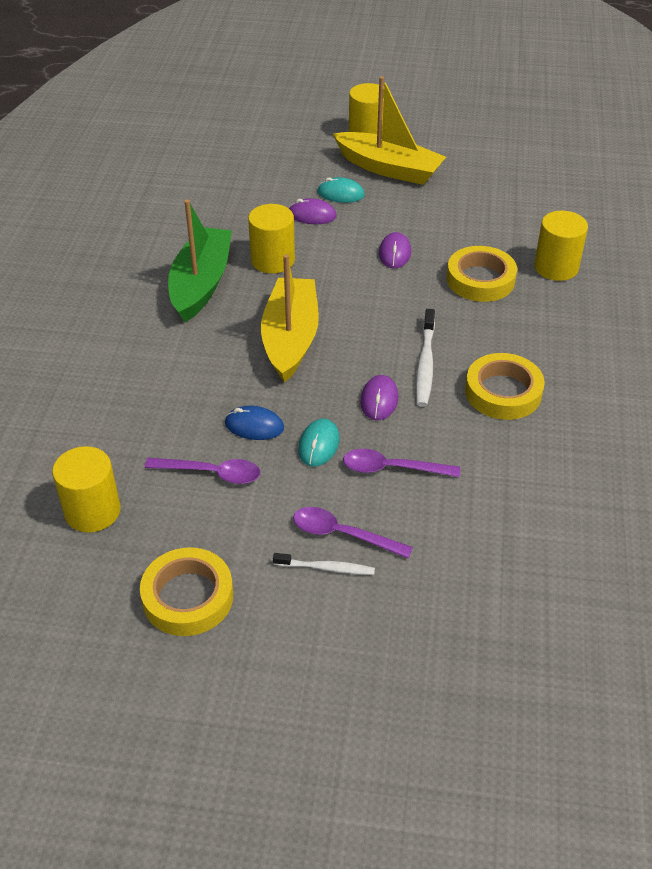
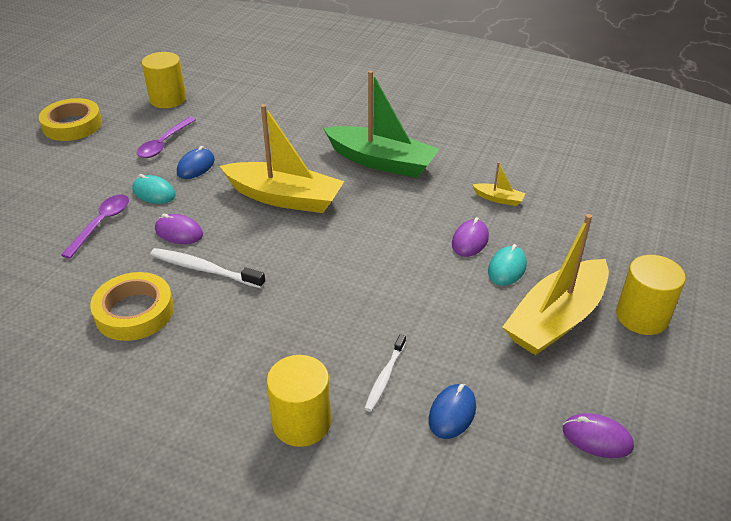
camera: 105 degrees right, 5 degrees down
(243, 205) = (498, 199): none -> yellow boat
(272, 260) = (400, 204): yellow cylinder -> none
(326, 568) = (43, 177): white toothbrush -> white toothbrush (385, 377)
(343, 534) = (63, 189): purple spoon -> none
(395, 253) = (382, 287): purple mouse -> purple mouse (597, 438)
(480, 279) = (309, 343): yellow tape -> none
(505, 204) = (452, 413): none -> blue mouse

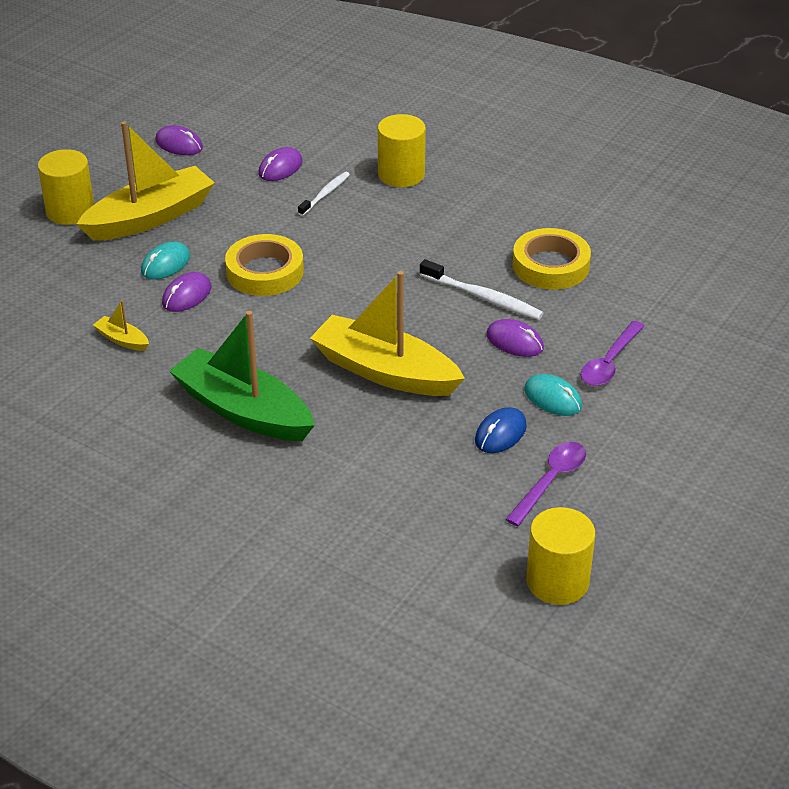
camera: 170 degrees left, 0 degrees up
(72, 125) = (704, 539): yellow tape -> yellow tape (265, 272)
(452, 413) = (280, 168): blue mouse -> purple mouse

